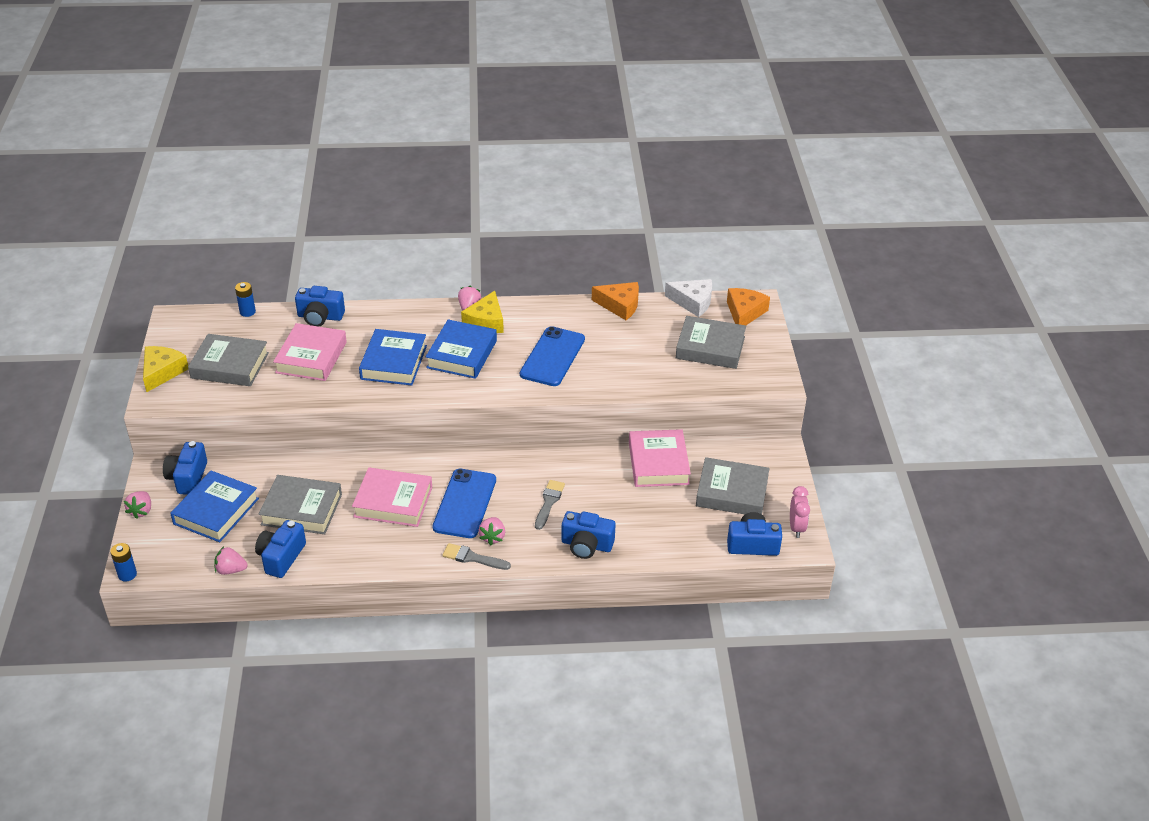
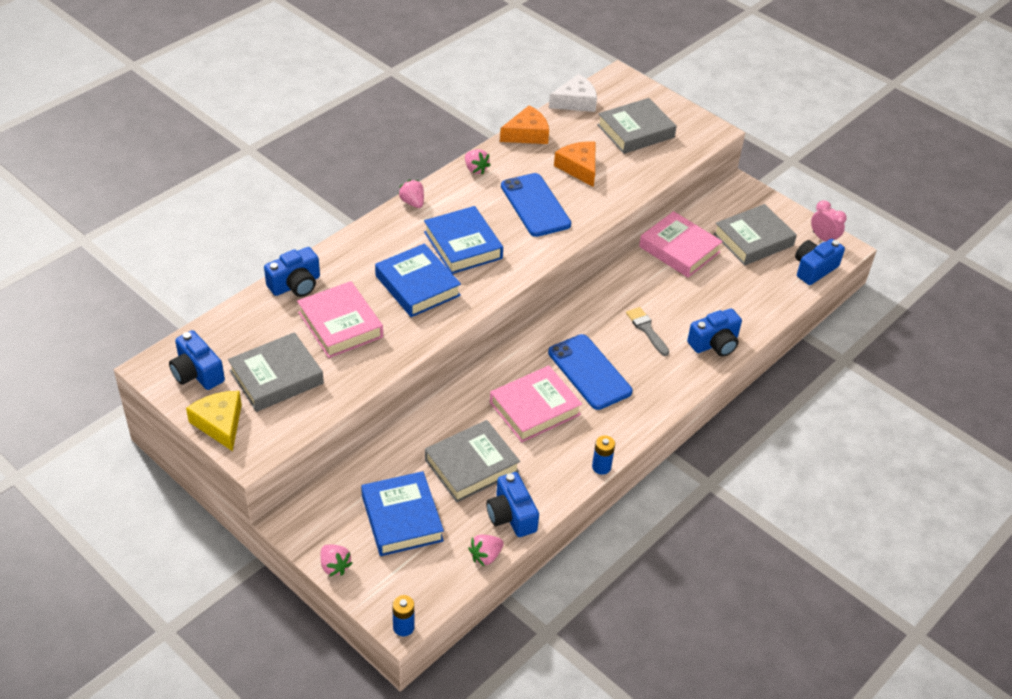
camera: 45 degrees left, 5 degrees up
(188, 478) = (334, 508): blue camera -> blue camera (197, 373)
(247, 312) = (220, 320): blue battery -> blue battery (601, 467)
(472, 558) = (652, 409): grey brush -> none
(486, 321) = (443, 206): yellow cheese -> none
(492, 537) = (644, 384): pink strawberry -> pink strawberry (475, 169)
(744, 313) = (622, 90): orange cheese -> orange cheese (579, 168)

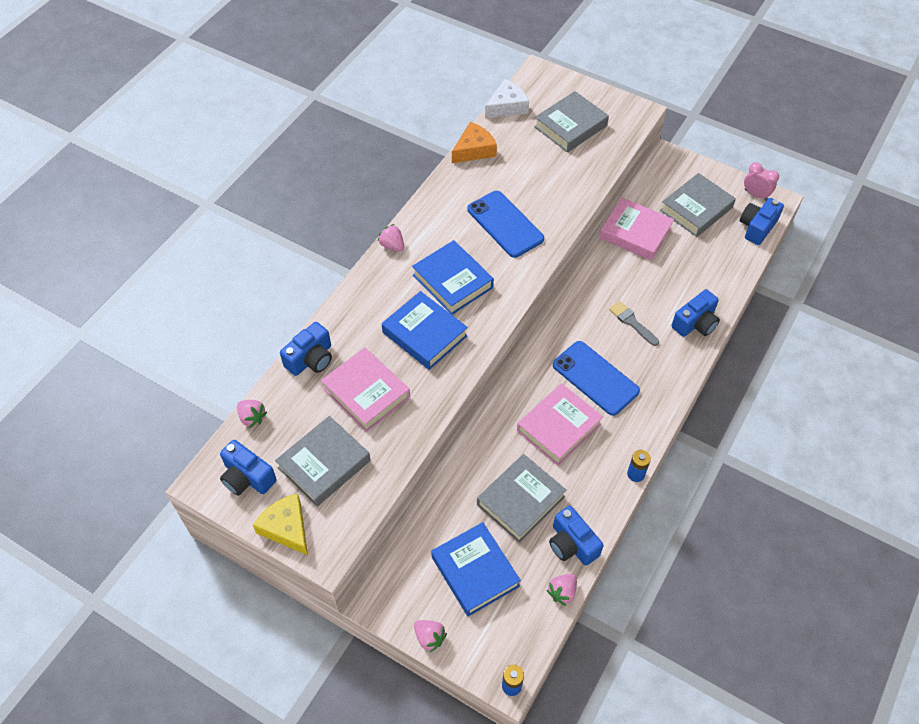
camera: 10 degrees left, 10 degrees up
(475, 169) = (439, 197): pink strawberry -> pink strawberry (252, 417)
(579, 168) = (532, 176): orange cheese -> none

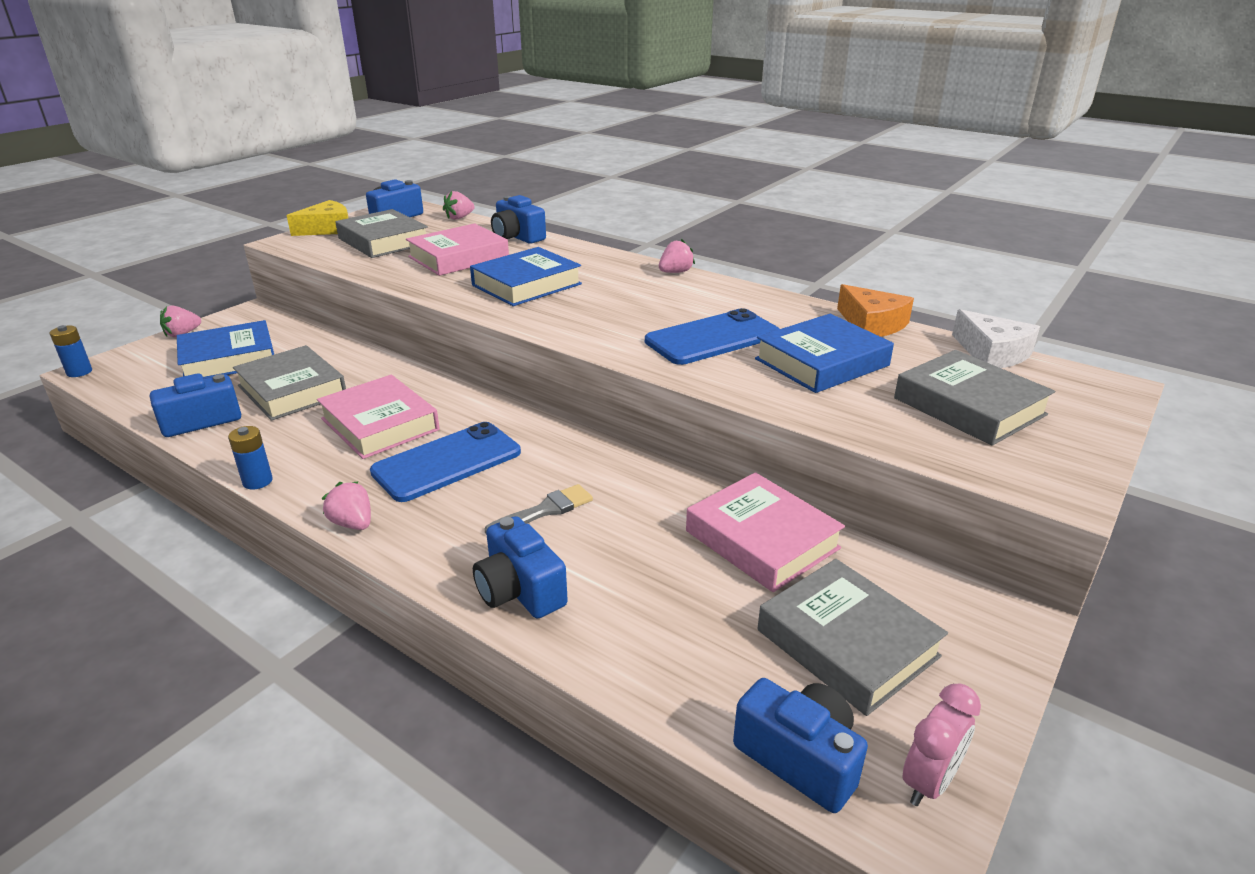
camera: 95 degrees right, 25 degrees down
(452, 281) = (607, 301): blue book -> blue book (821, 362)
(562, 592) = (147, 409): pink strawberry -> pink strawberry (353, 523)
(635, 233) = (762, 539): pink book -> pink book turned 75 degrees counterclockwise

